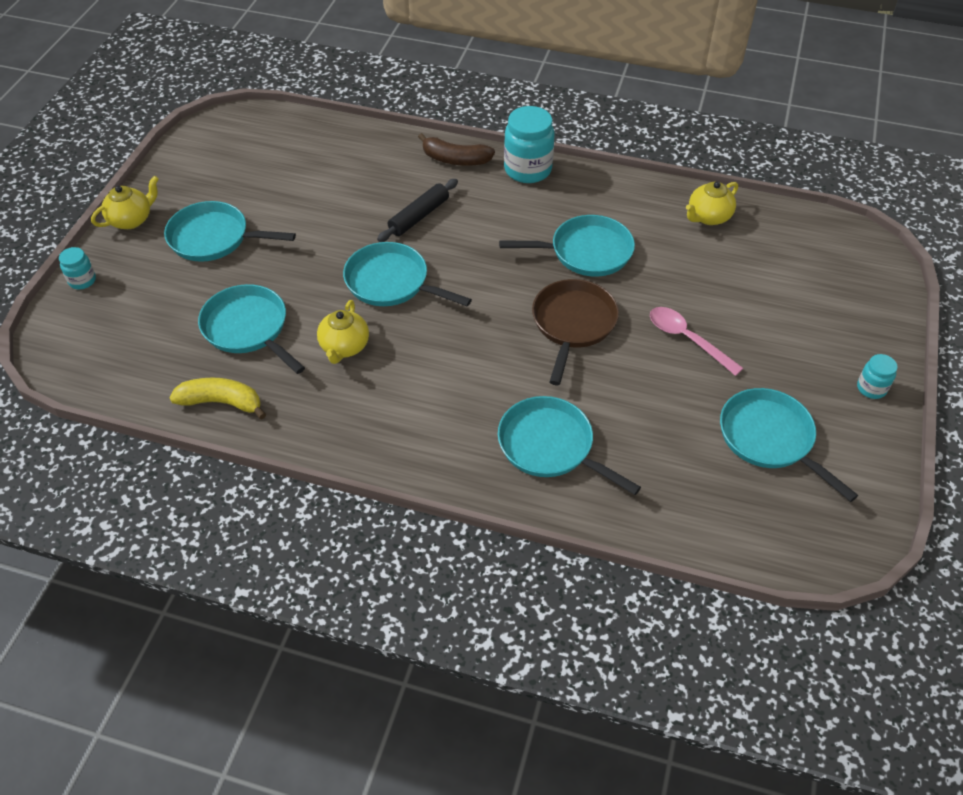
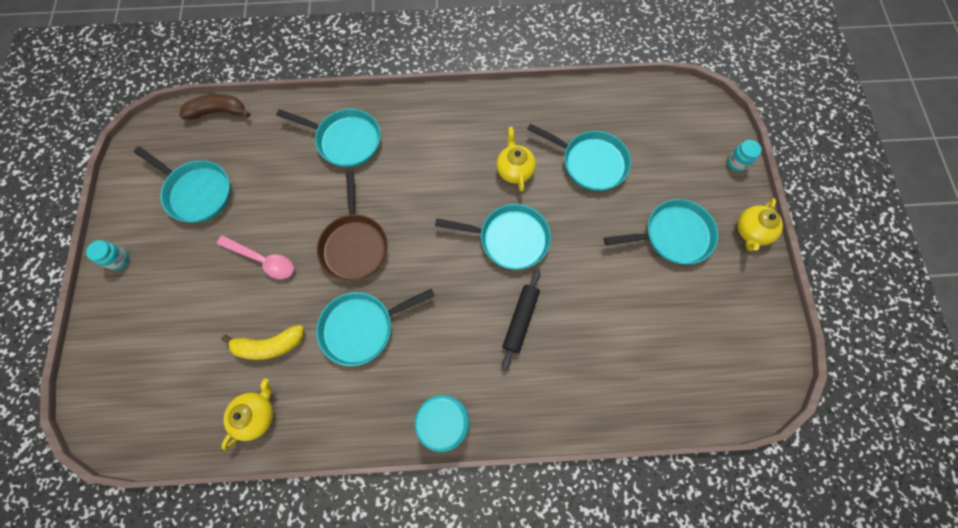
camera: 160 degrees right, 20 degrees up
(222, 402) = (570, 104): yellow banana -> yellow banana (269, 345)
(455, 159) = (520, 411): brown banana -> brown banana (218, 112)

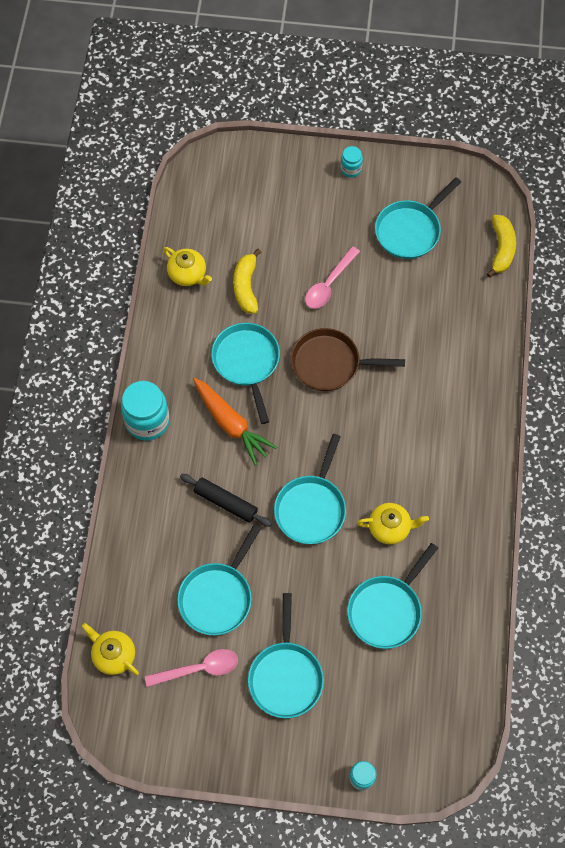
camera: 100 degrees right, 5 degrees down
(218, 112) = (501, 249): brown banana -> yellow banana
(345, 140) = (450, 365): turquoise pan -> turquoise pan (218, 596)
(435, 330) = (231, 424): none -> orange carrot
(690, 313) = (199, 669): none -> pink spoon
(751, 231) = (275, 764): yellow teapot -> yellow teapot (113, 655)

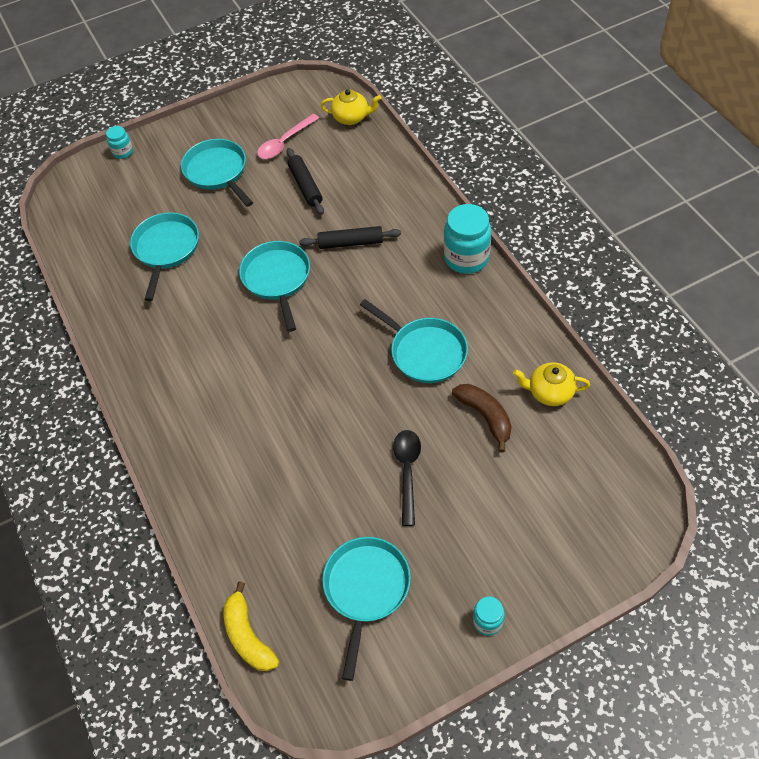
camera: 150 degrees right, 10 degrees down
(218, 596) = (305, 186): turquoise pan -> black rolling pin
(231, 424) = (395, 297): orange carrot -> none
(246, 286) = (485, 417): yellow banana -> brown banana
(328, 284) = (407, 471): pink spoon -> black spoon
(330, 363) = (347, 398): brown pan -> none
(390, 528) = (200, 303): yellow teapot -> none

